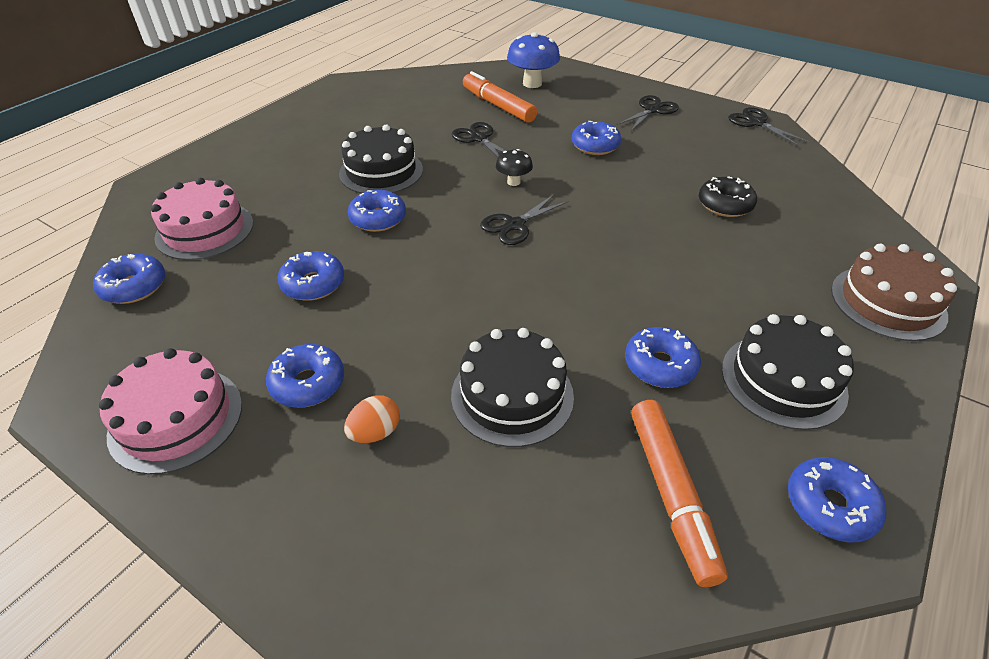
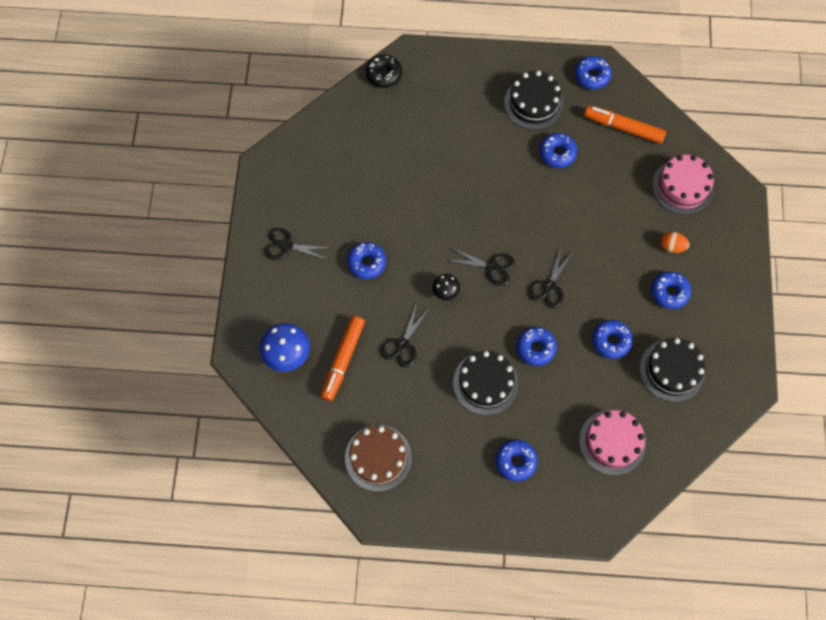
camera: 120 degrees left, 25 degrees up
(134, 287) = (677, 434): blue donut -> blue donut (515, 461)
(176, 419) = (723, 332): pink cake -> pink cake (682, 187)
(512, 395) = (616, 204): black cake -> black cake (672, 370)
(671, 494) = (623, 127): orange marker -> orange marker turned 120 degrees counterclockwise
(725, 205) = (397, 163): black donut -> black donut (384, 74)
(756, 123) = (269, 171): black scissors -> black scissors (549, 287)
(887, 302) = (446, 70): brown cake -> brown cake (378, 457)

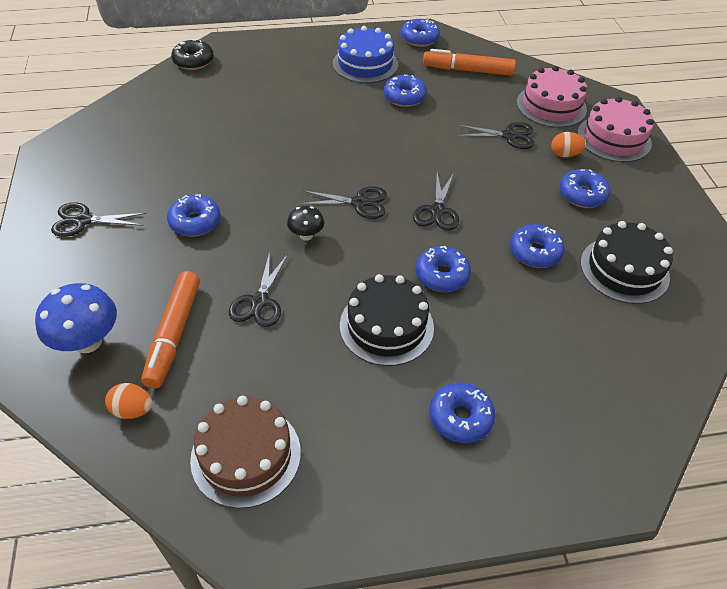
camera: 15 degrees left, 20 degrees down
(313, 412) = (132, 410): none -> orange egg
(533, 103) = (365, 64): black cake -> blue cake
(612, 442) = (587, 365): pink cake -> pink cake (614, 138)
(633, 216) = (509, 136): none -> black scissors

